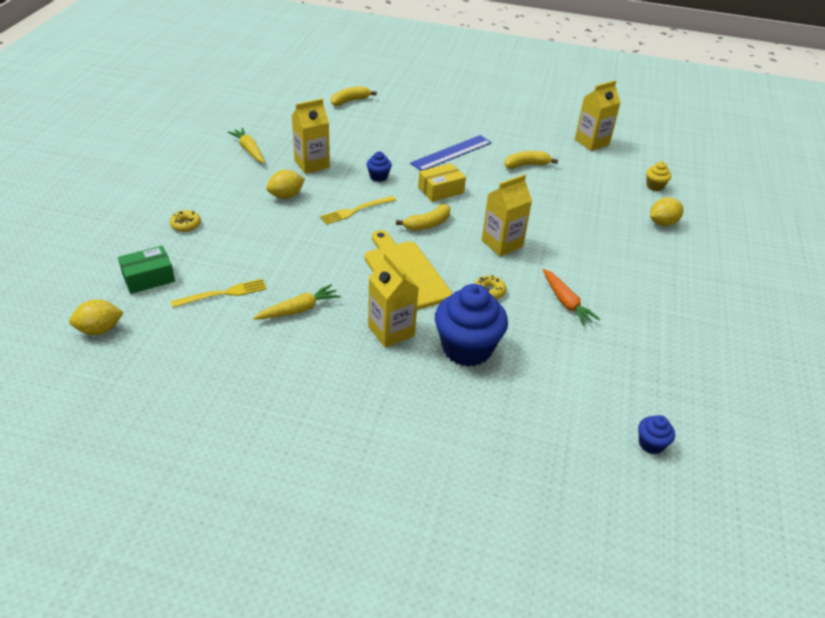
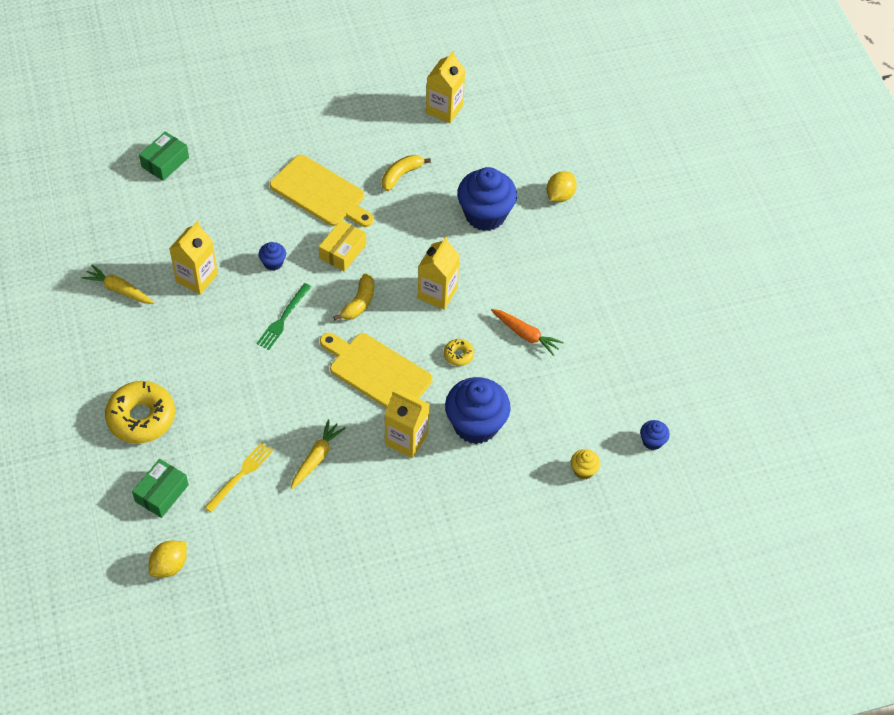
camera: 30 degrees left, 15 degrees up
(186, 225) = (141, 417): yellow donut -> yellow donut, size x2.17
(286, 196) = (205, 333): yellow lemon -> none
(350, 101) = (165, 162): yellow banana -> green box
(356, 210) = (283, 318): yellow fork -> green fork
(451, 153) = (320, 193): blue ruler -> yellow cutting board
(583, 211) = (485, 215): none -> blue cupcake
(654, 186) = (531, 147): yellow cupcake -> yellow cupcake (583, 470)

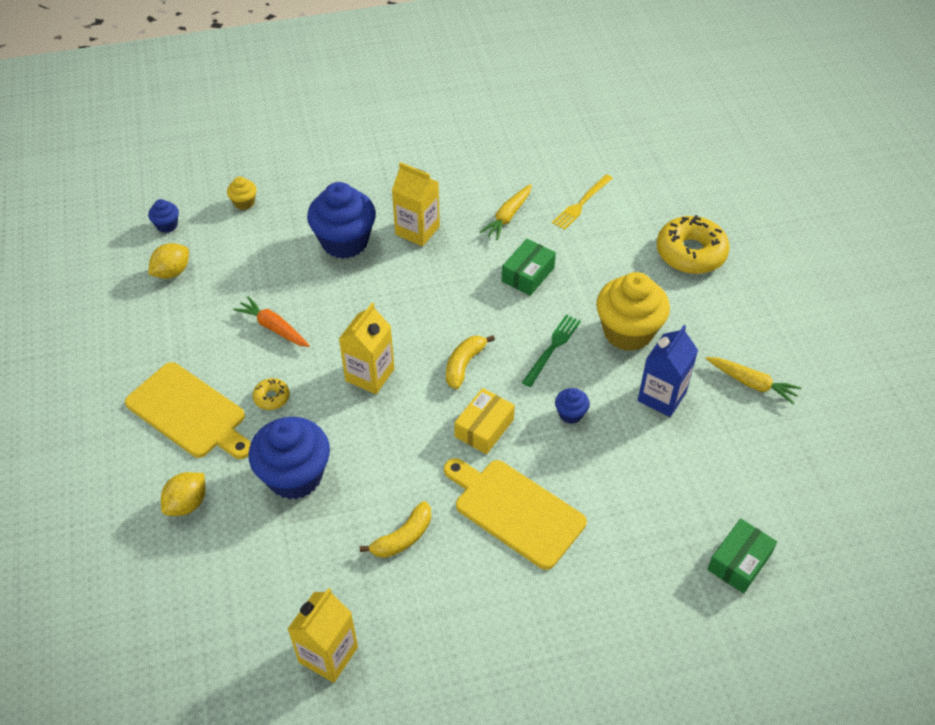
camera: 175 degrees left, 5 degrees down
(162, 493) = (655, 191): green box -> green box (528, 274)
(169, 565) = (635, 140): yellow lemon -> yellow lemon (172, 272)
(197, 278) = (662, 396): yellow carton -> blue carton
(215, 334) = (628, 332): none -> yellow cupcake
(377, 372) = (445, 292): yellow cutting board -> yellow cutting board (189, 413)
(458, 355) = (353, 307): yellow donut -> yellow donut (272, 397)

